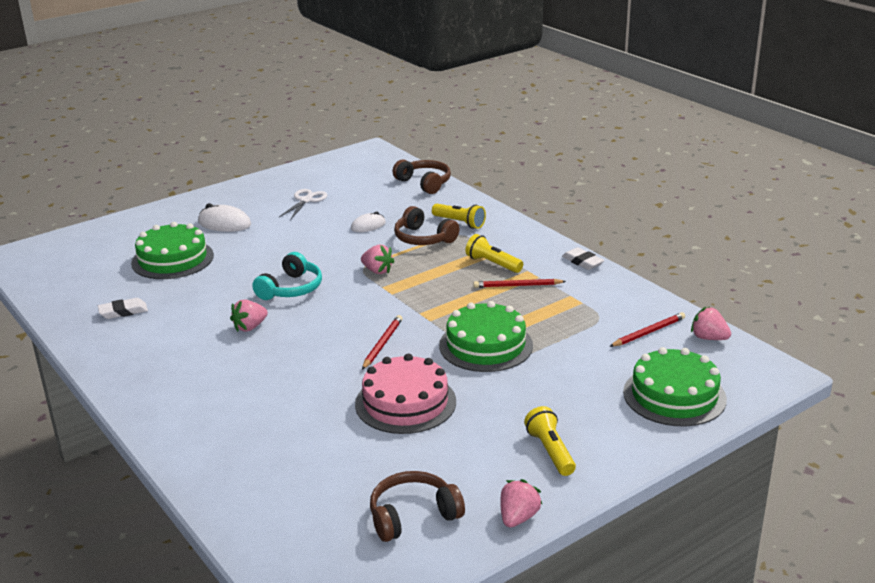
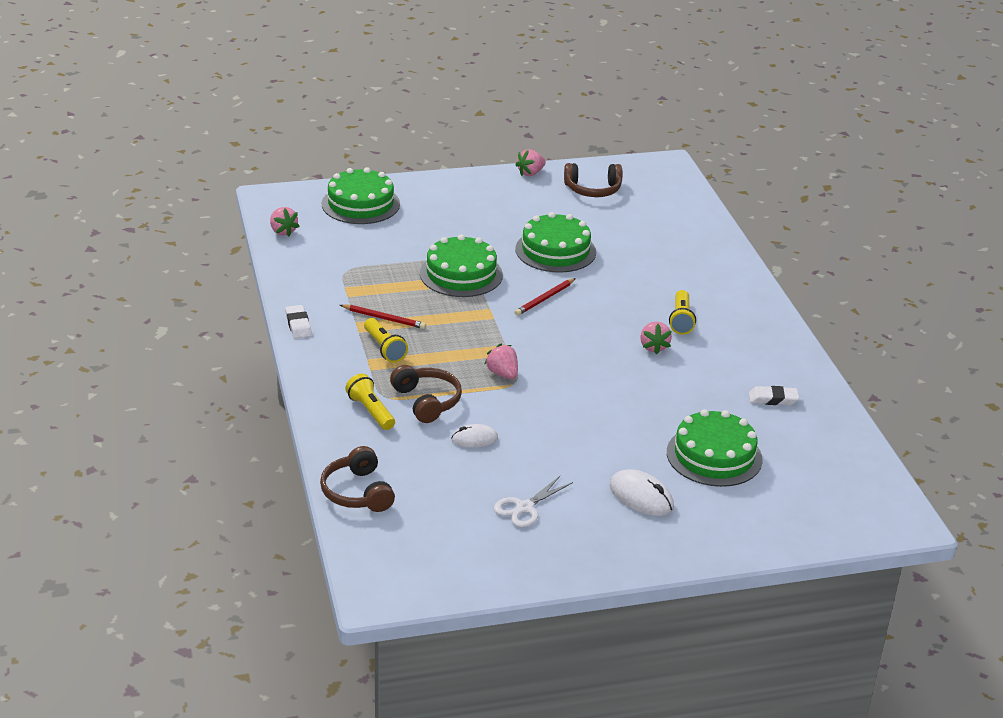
camera: 160 degrees left, 5 degrees up
(250, 327) = (653, 347): pink strawberry -> pink strawberry turned 105 degrees clockwise
(291, 289) = (599, 378): turquoise headphones -> none
(405, 402) = (555, 250): pink cake -> green cake
(550, 451) = (480, 197): yellow flashlight -> yellow flashlight (681, 320)
(648, 332) = (322, 248): red pencil -> none

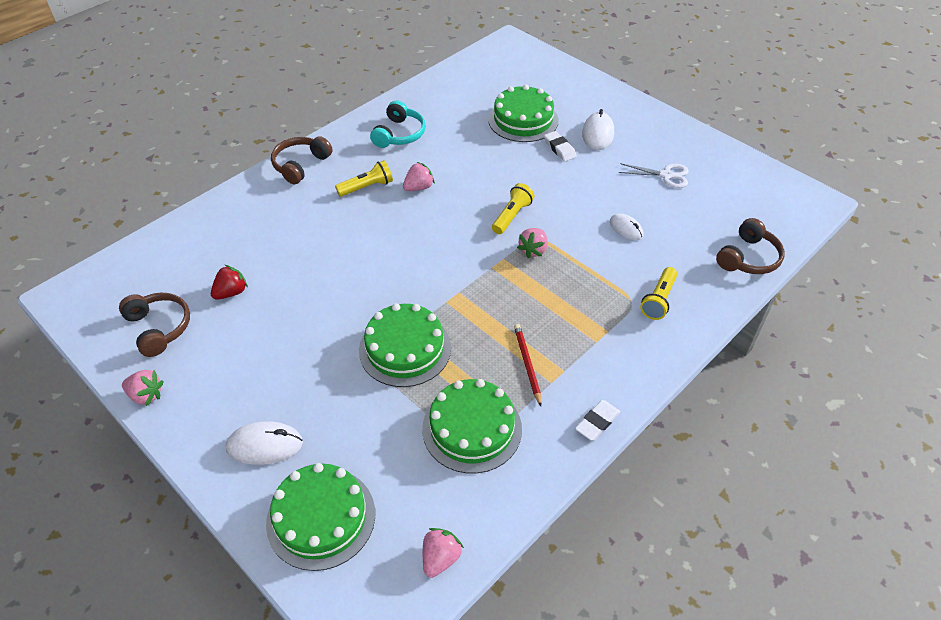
camera: 120 degrees left, 15 degrees up
(384, 348) = (570, 338): yellow flashlight -> yellow flashlight (512, 216)
(427, 401) = (611, 275): brown headphones -> brown headphones (300, 165)
(438, 201) = (264, 445): none -> white mouse
(545, 299) = (400, 274): red pencil -> none
(555, 250) = (308, 303): green cake -> green cake (472, 428)
(602, 223) = (231, 292): none -> red strawberry
(755, 366) = (399, 134): none -> turquoise headphones
(773, 399) = (433, 116): white eraser -> white eraser (559, 149)

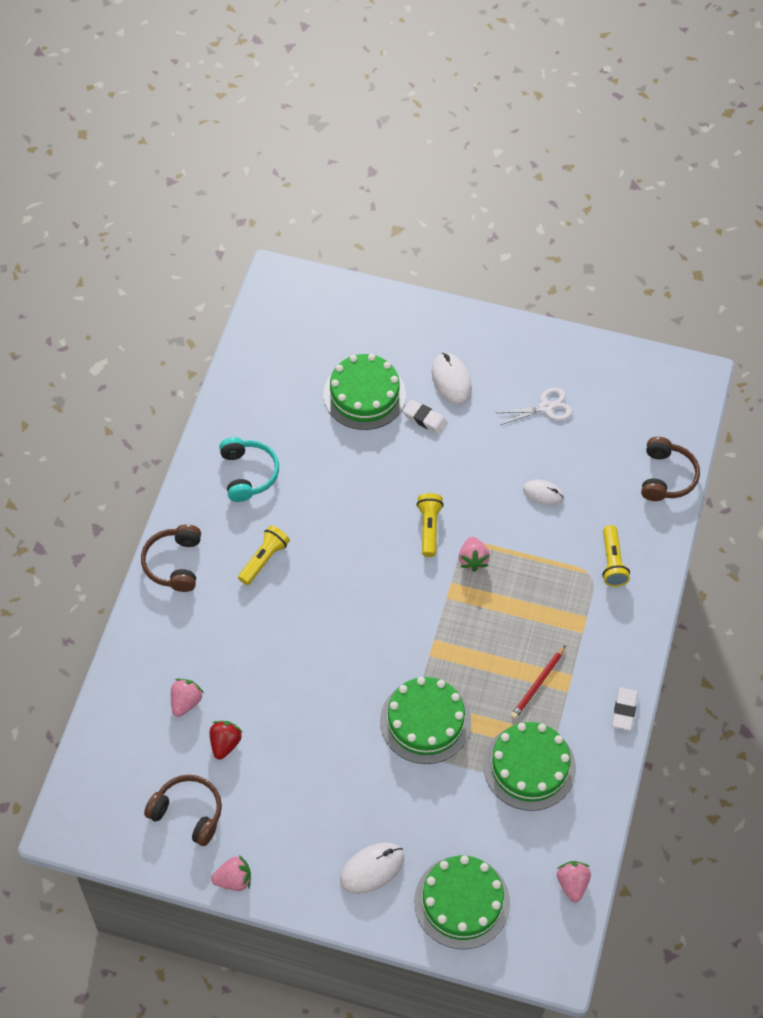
camera: 30 degrees left, 10 degrees up
(419, 187) = (316, 535): pink strawberry -> pink strawberry (185, 702)
(527, 364) = (538, 684): red pencil -> red pencil turned 105 degrees counterclockwise

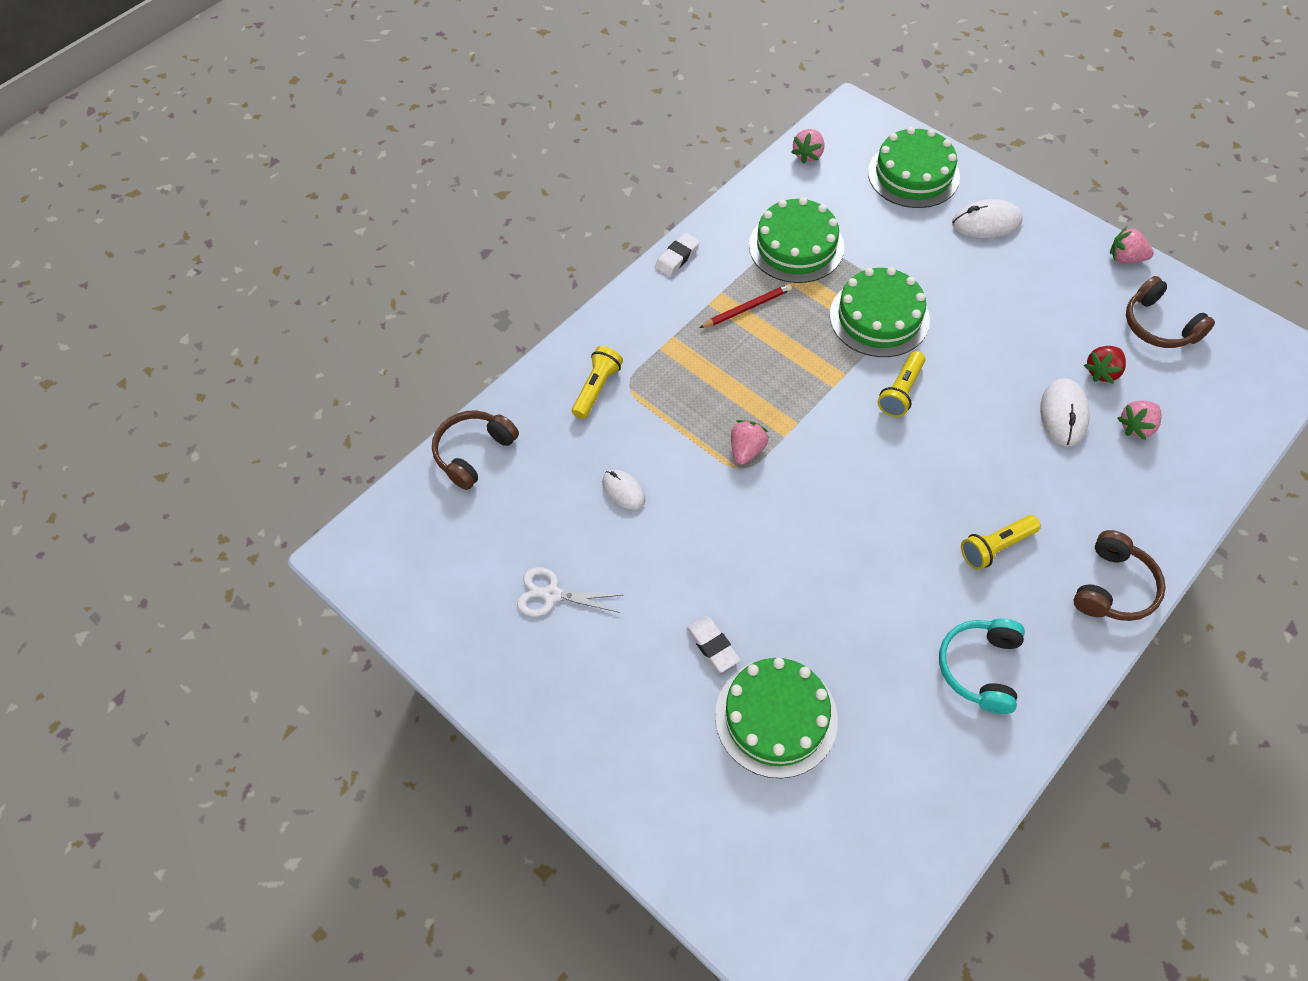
camera: 150 degrees left, 0 degrees up
(429, 528) = (778, 505): yellow flashlight -> yellow flashlight (901, 392)
(451, 380) = (649, 686): white mouse -> white mouse (1063, 414)

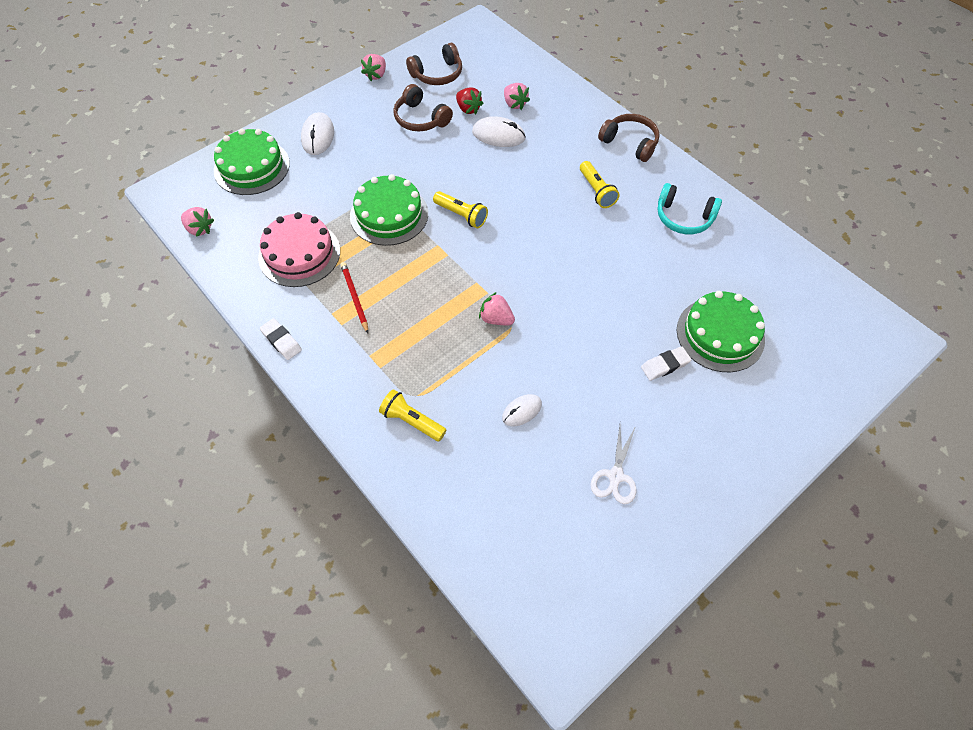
camera: 85 degrees left, 0 degrees up
(473, 452) = (462, 534): brown headphones -> brown headphones (420, 119)
(796, 246) = (299, 254): green cake -> pink cake

